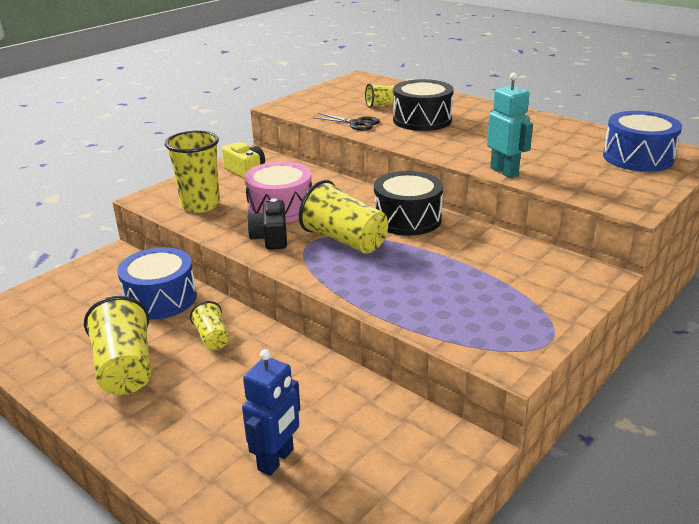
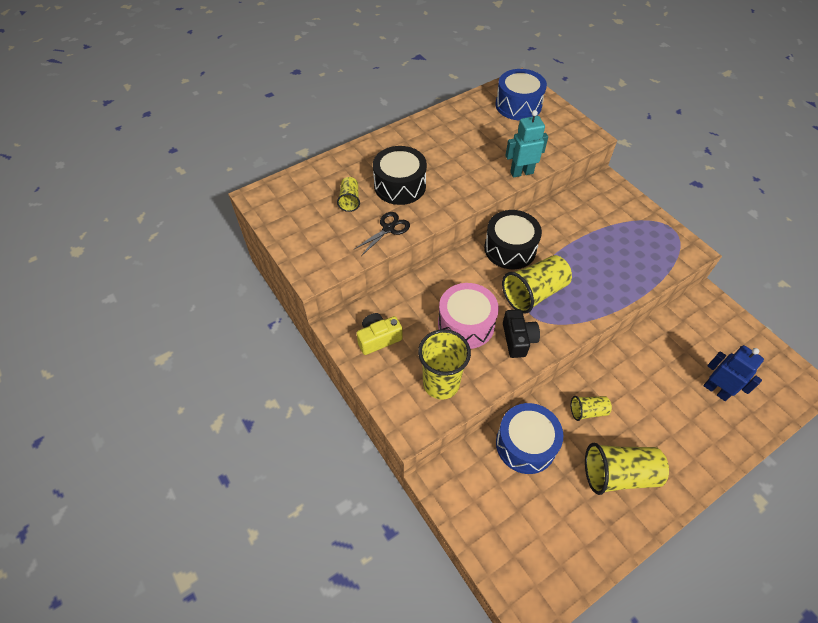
camera: 75 degrees left, 25 degrees up
(270, 237) = (518, 339): black camera -> black camera turned 105 degrees counterclockwise

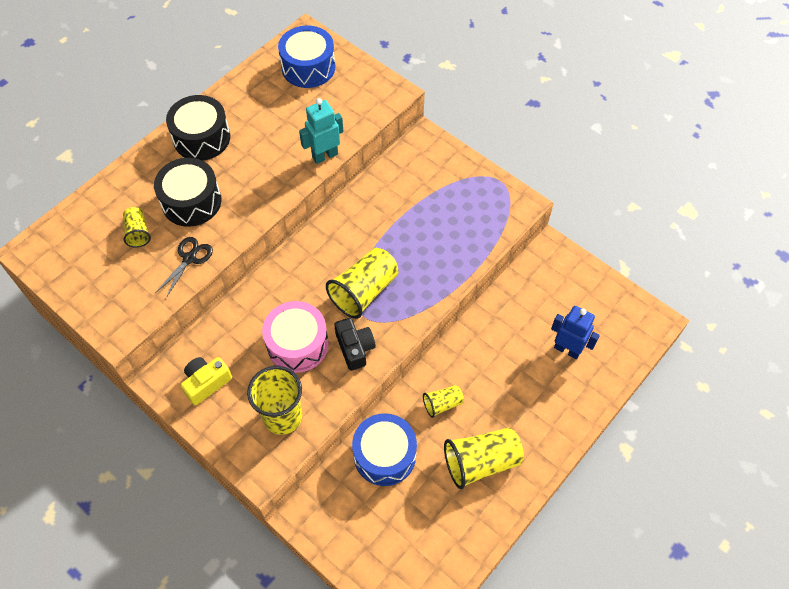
camera: 15 degrees left, 5 degrees up
(510, 249) = (330, 244): black drum -> black drum (202, 138)

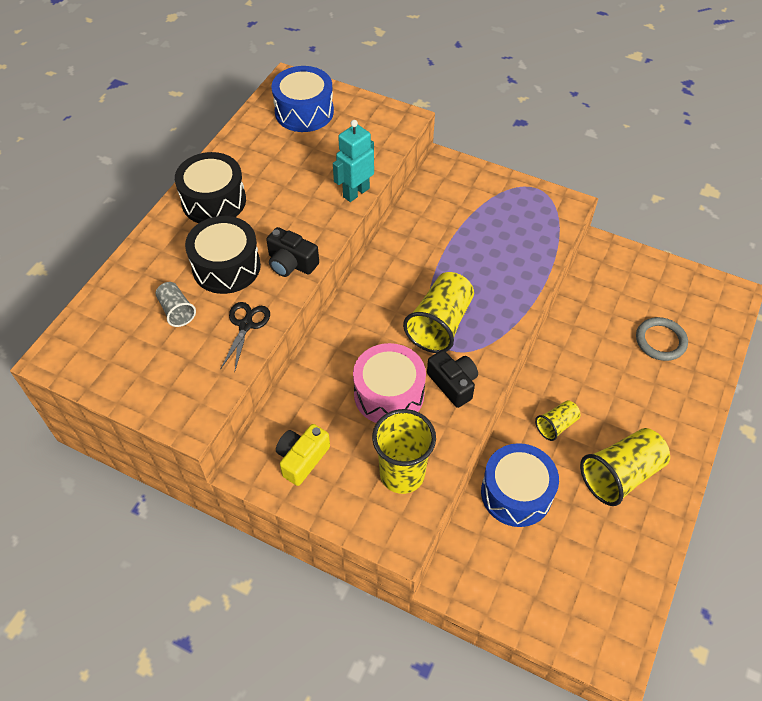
camera: 15 degrees left, 5 degrees down
(138, 232) = (176, 311): yellow cup -> grey cup
(246, 210) = (291, 263): none -> black camera
(567, 349) = (660, 341): blue robot -> grey ring

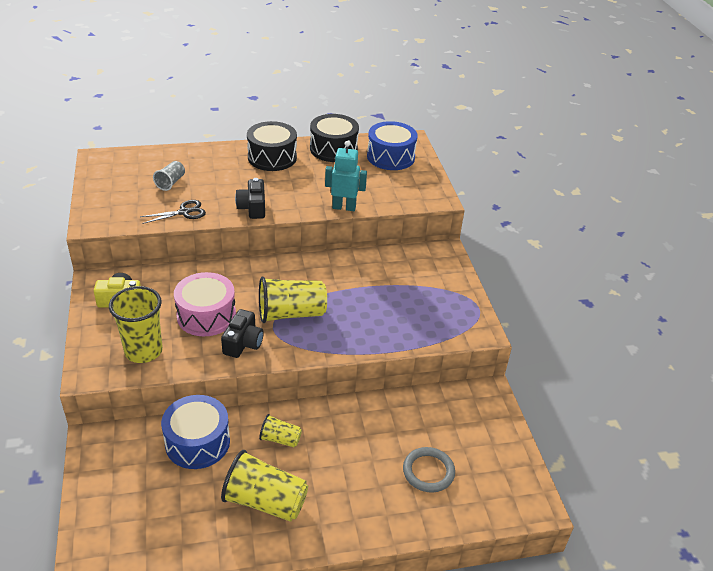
camera: 50 degrees right, 15 degrees down
(226, 266) = (224, 185): black drum -> black drum (333, 149)

